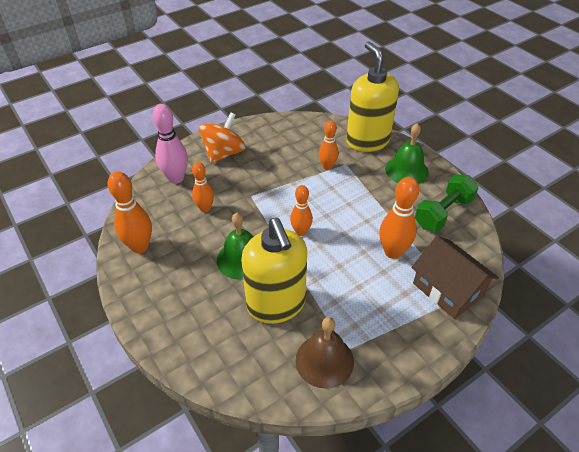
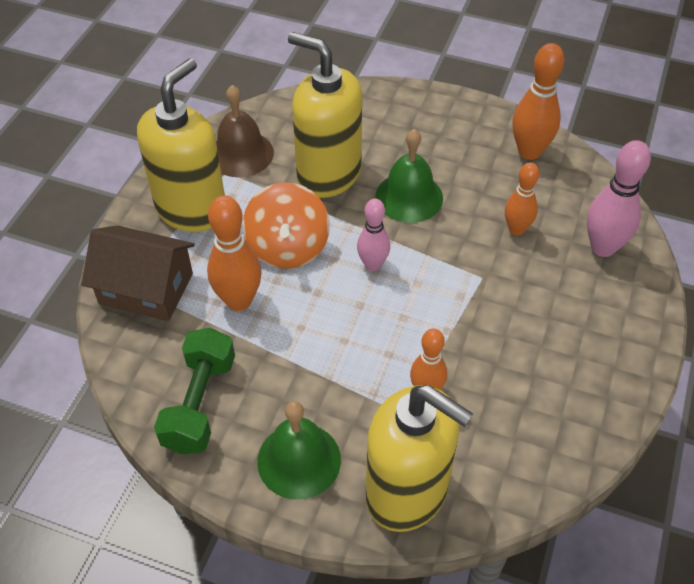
camera: 145 degrees right, 5 degrees up
(224, 153) = (595, 323): orange spinning top -> orange spinning top (288, 247)
(301, 232) = (373, 265): orange bowling pin -> pink bowling pin
(389, 331) = (191, 209): none -> yellow soap dispenser

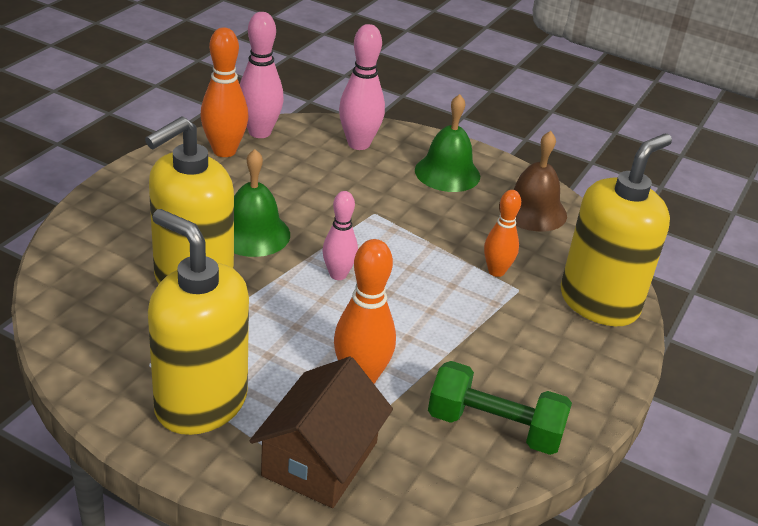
camera: 85 degrees left, 15 degrees down
(241, 153) = (121, 347): brown bell -> brown bell (532, 211)
(288, 247) = (294, 330): orange spinning top -> none
(299, 460) = (565, 363): green bell -> green bell (447, 173)
(516, 229) = (322, 181): orange bowling pin -> none
(577, 169) = (259, 132): none -> pink bowling pin

